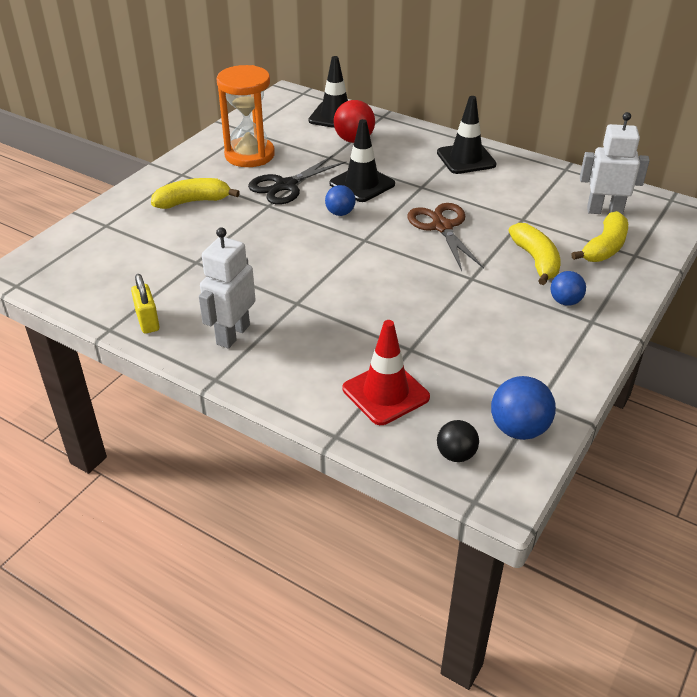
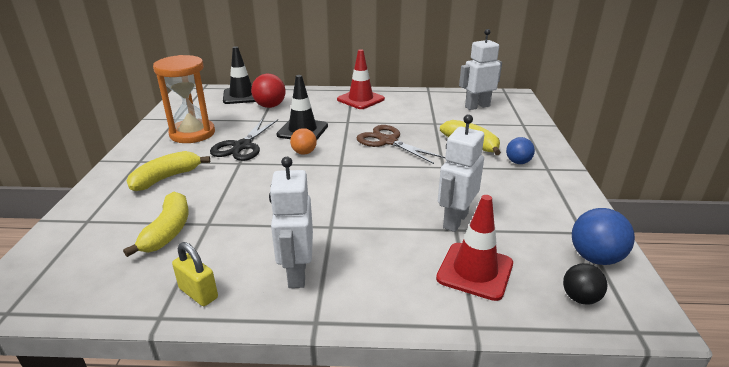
camera: 30 degrees left, 10 degrees down
(340, 213) = (304, 153): blue ball -> orange ball
(419, 340) = (455, 220): none -> white robot
(466, 159) = (360, 99): black traffic cone -> red traffic cone
(604, 248) = (501, 125): yellow banana -> yellow banana (168, 231)

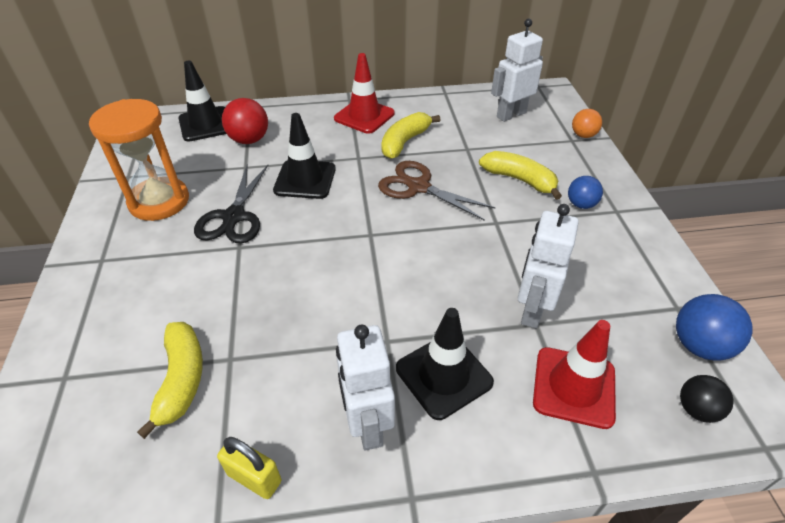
camera: 10 degrees left, 15 degrees up
(166, 178) = (149, 286): yellow banana -> yellow banana (404, 142)
(304, 153) = (318, 219): orange ball -> orange ball (583, 135)
(368, 251) = (443, 375): none -> black traffic cone

